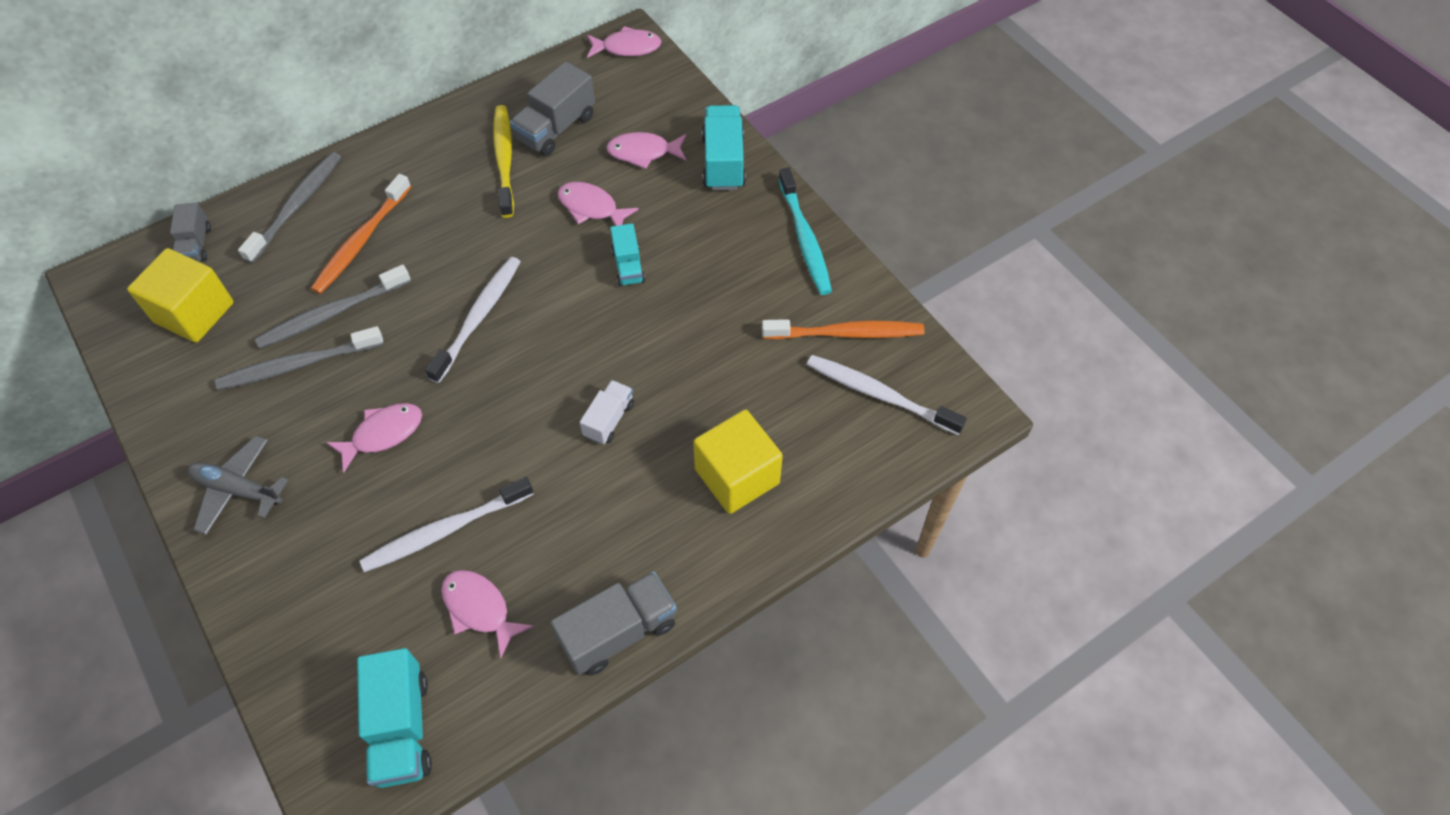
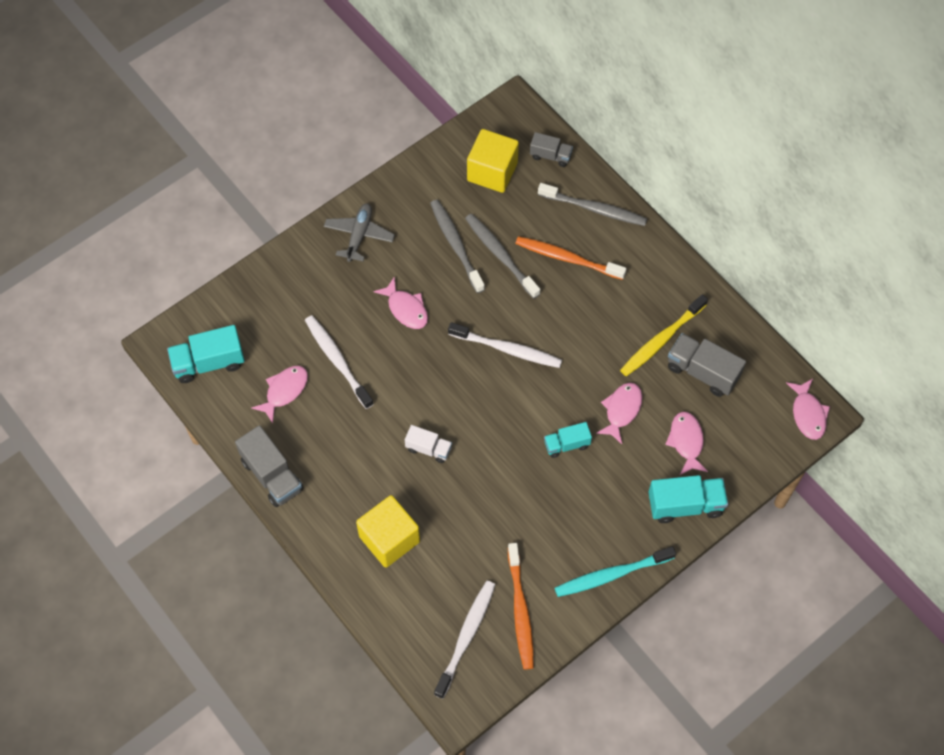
camera: 85 degrees right, 5 degrees up
(196, 245) = (550, 156): grey truck -> grey truck turned 150 degrees counterclockwise
(504, 160) = (661, 340): yellow toothbrush -> yellow toothbrush turned 150 degrees clockwise

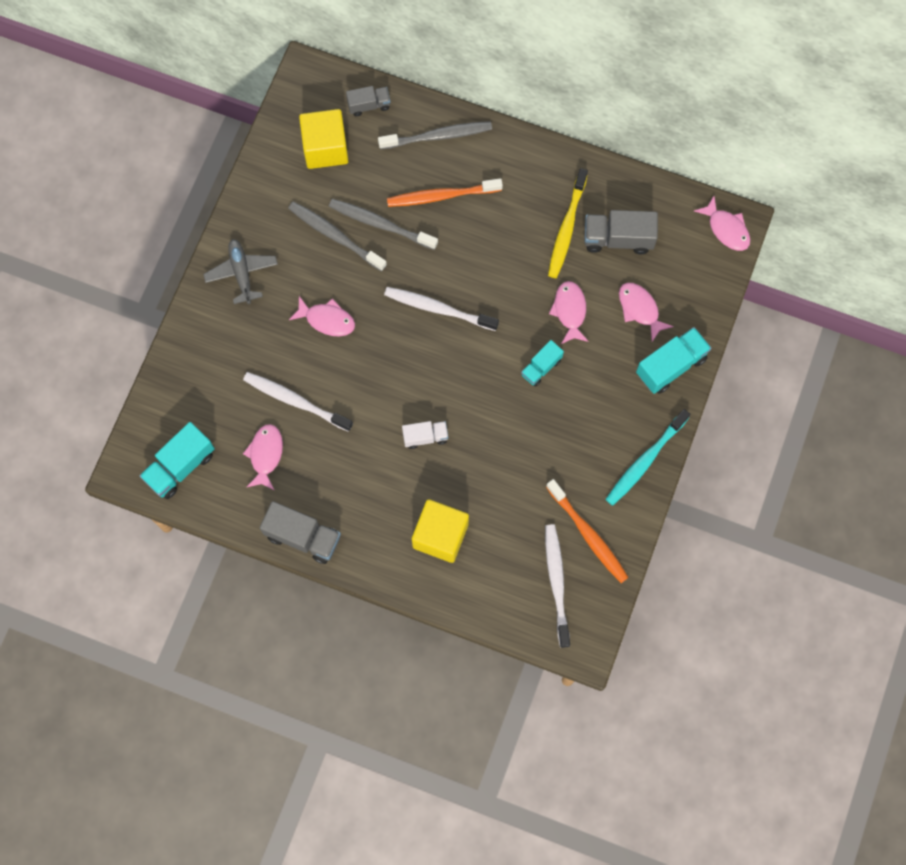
camera: 30 degrees left, 10 degrees up
(507, 349) = (439, 309): white toothbrush -> white toothbrush turned 150 degrees counterclockwise

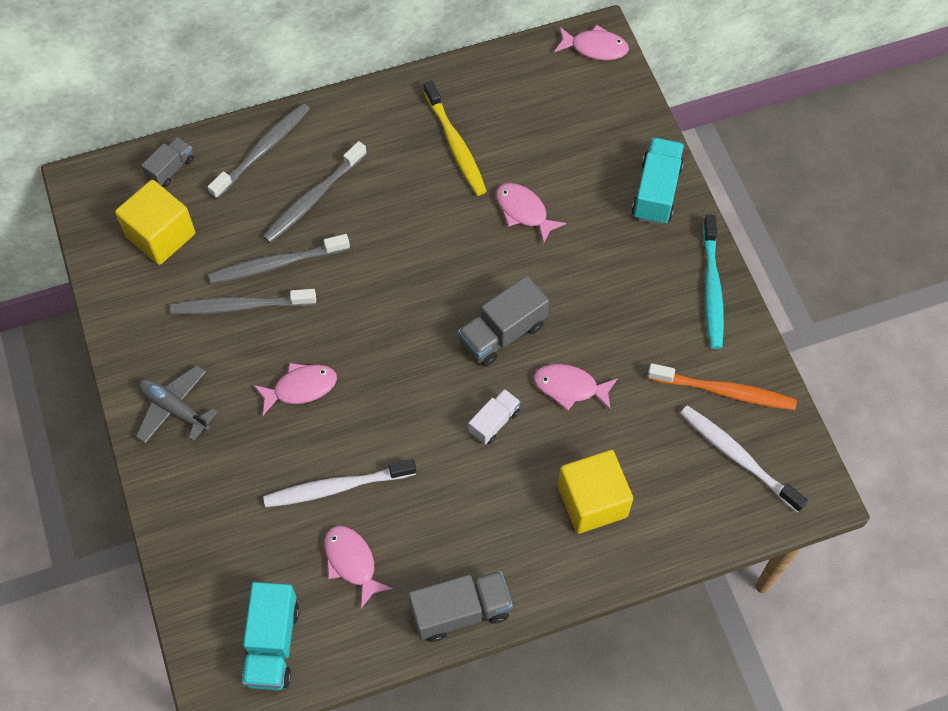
camera: 40 degrees left, 10 degrees down
(439, 309) = (401, 298): white toothbrush -> none
(442, 196) = (313, 198): orange toothbrush -> grey toothbrush
(541, 367) = (544, 278): turquoise truck -> none
(618, 239) = (509, 121): grey truck -> grey truck (502, 333)
(640, 309) = (584, 165): pink fish -> pink fish (570, 387)

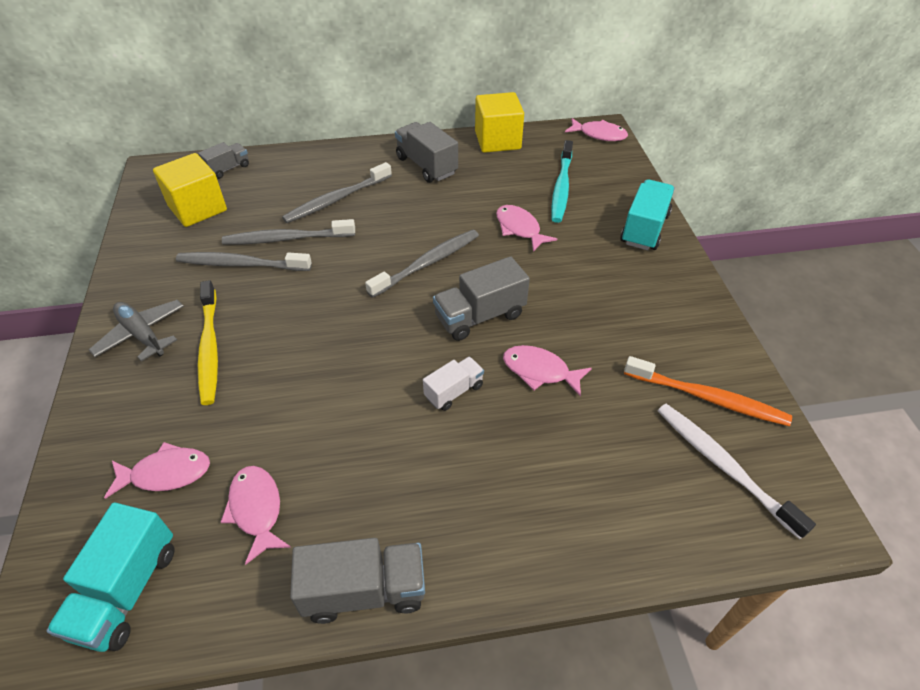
camera: 10 degrees right, 15 degrees down
(262, 150) = (307, 166): grey toothbrush -> grey toothbrush (427, 263)
(300, 388) = (269, 334): pink fish -> pink fish (166, 473)
(337, 487) = (270, 428): white toothbrush -> none
(402, 130) = (426, 166): none -> grey truck
(455, 144) = (469, 179): yellow toothbrush -> yellow toothbrush (209, 347)
(592, 501) = (548, 487): yellow cube -> yellow cube (497, 140)
(712, 287) = (695, 306): turquoise toothbrush -> turquoise toothbrush (561, 187)

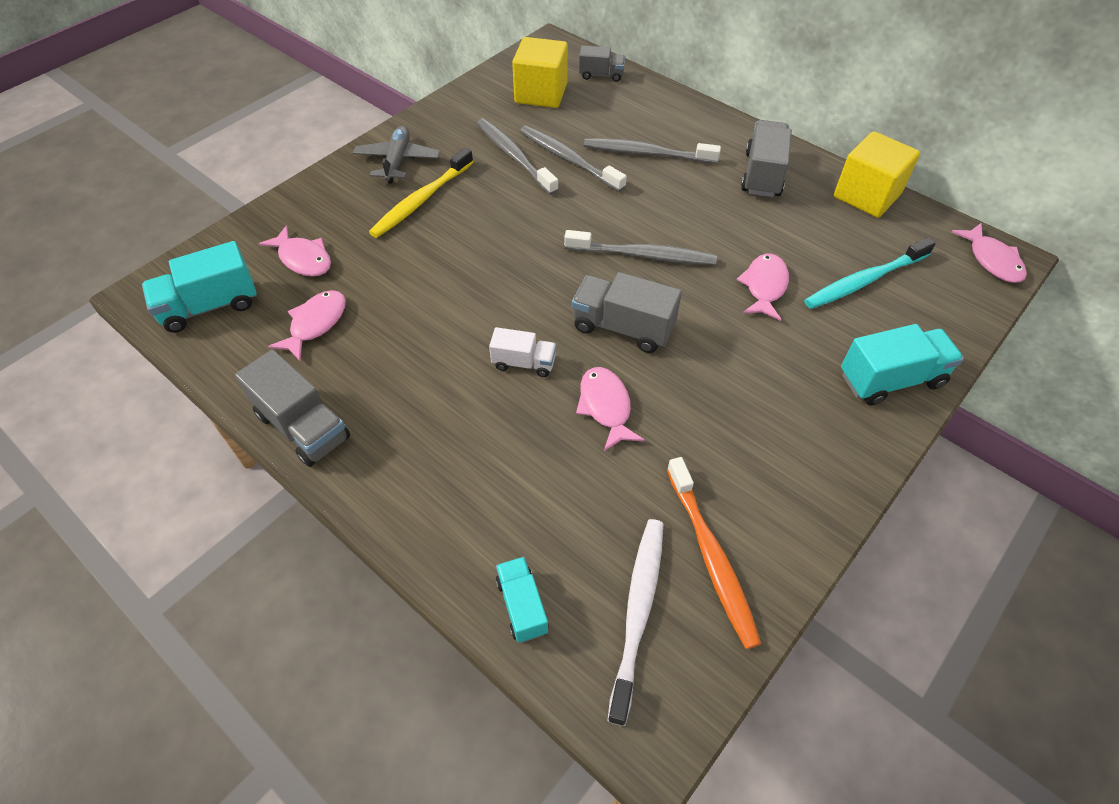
camera: 50 degrees right, 5 degrees up
(672, 533) = (522, 606): none -> turquoise truck

